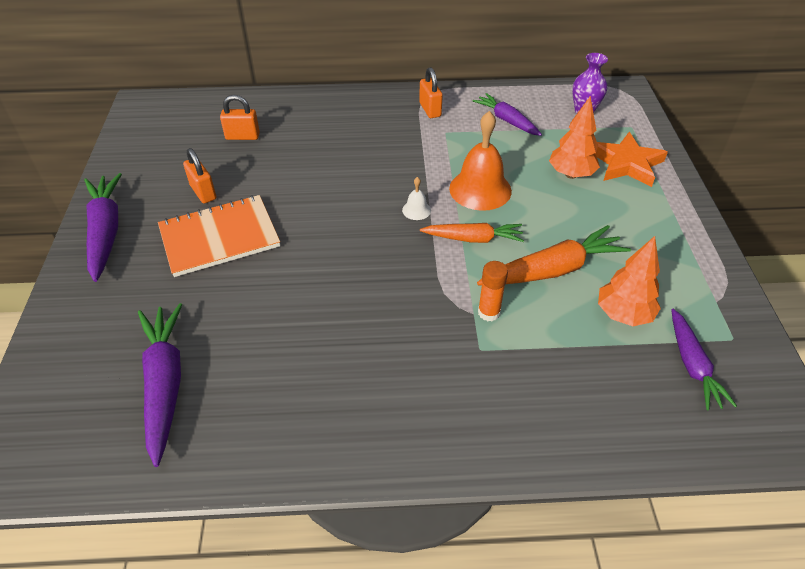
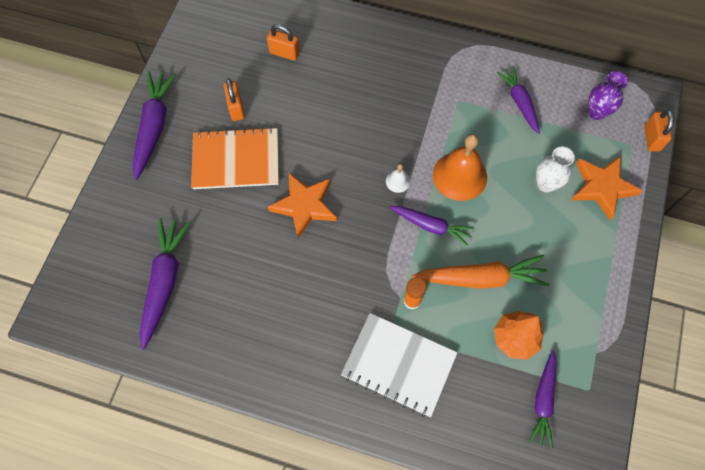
camera: 20 degrees right, 20 degrees up
(319, 258) = (304, 206): none -> orange star
(430, 110) = (456, 68): orange padlock -> orange padlock (652, 138)
(473, 239) = (431, 226): orange carrot -> purple carrot
(507, 382) = (399, 365): none -> white notebook
(571, 174) = (546, 184): orange tree -> white vase

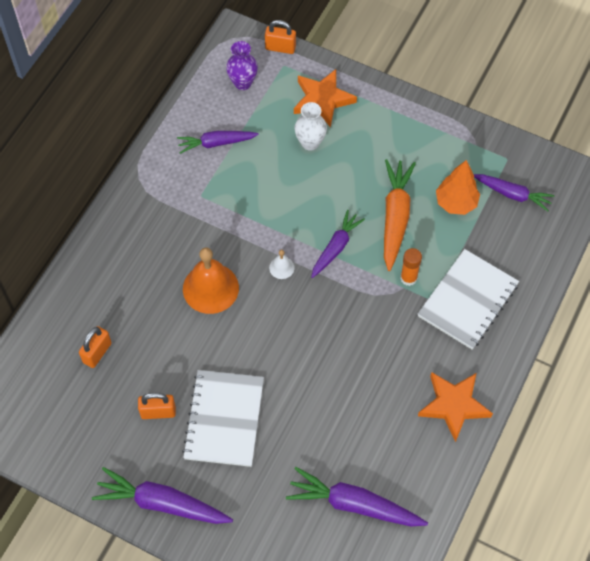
camera: 80 degrees left, 5 degrees down
(236, 160) = (224, 419): orange notebook -> white notebook
(304, 206) = (292, 358): orange star -> orange star (453, 405)
(459, 176) = (287, 212): orange bell -> orange bell (210, 288)

